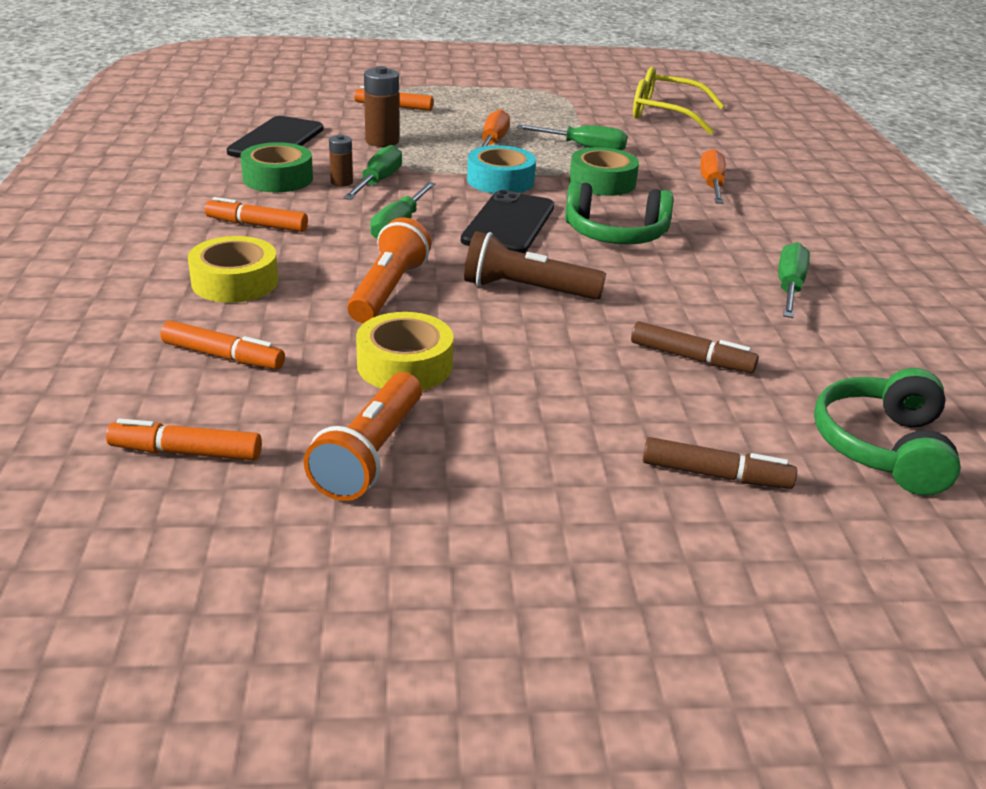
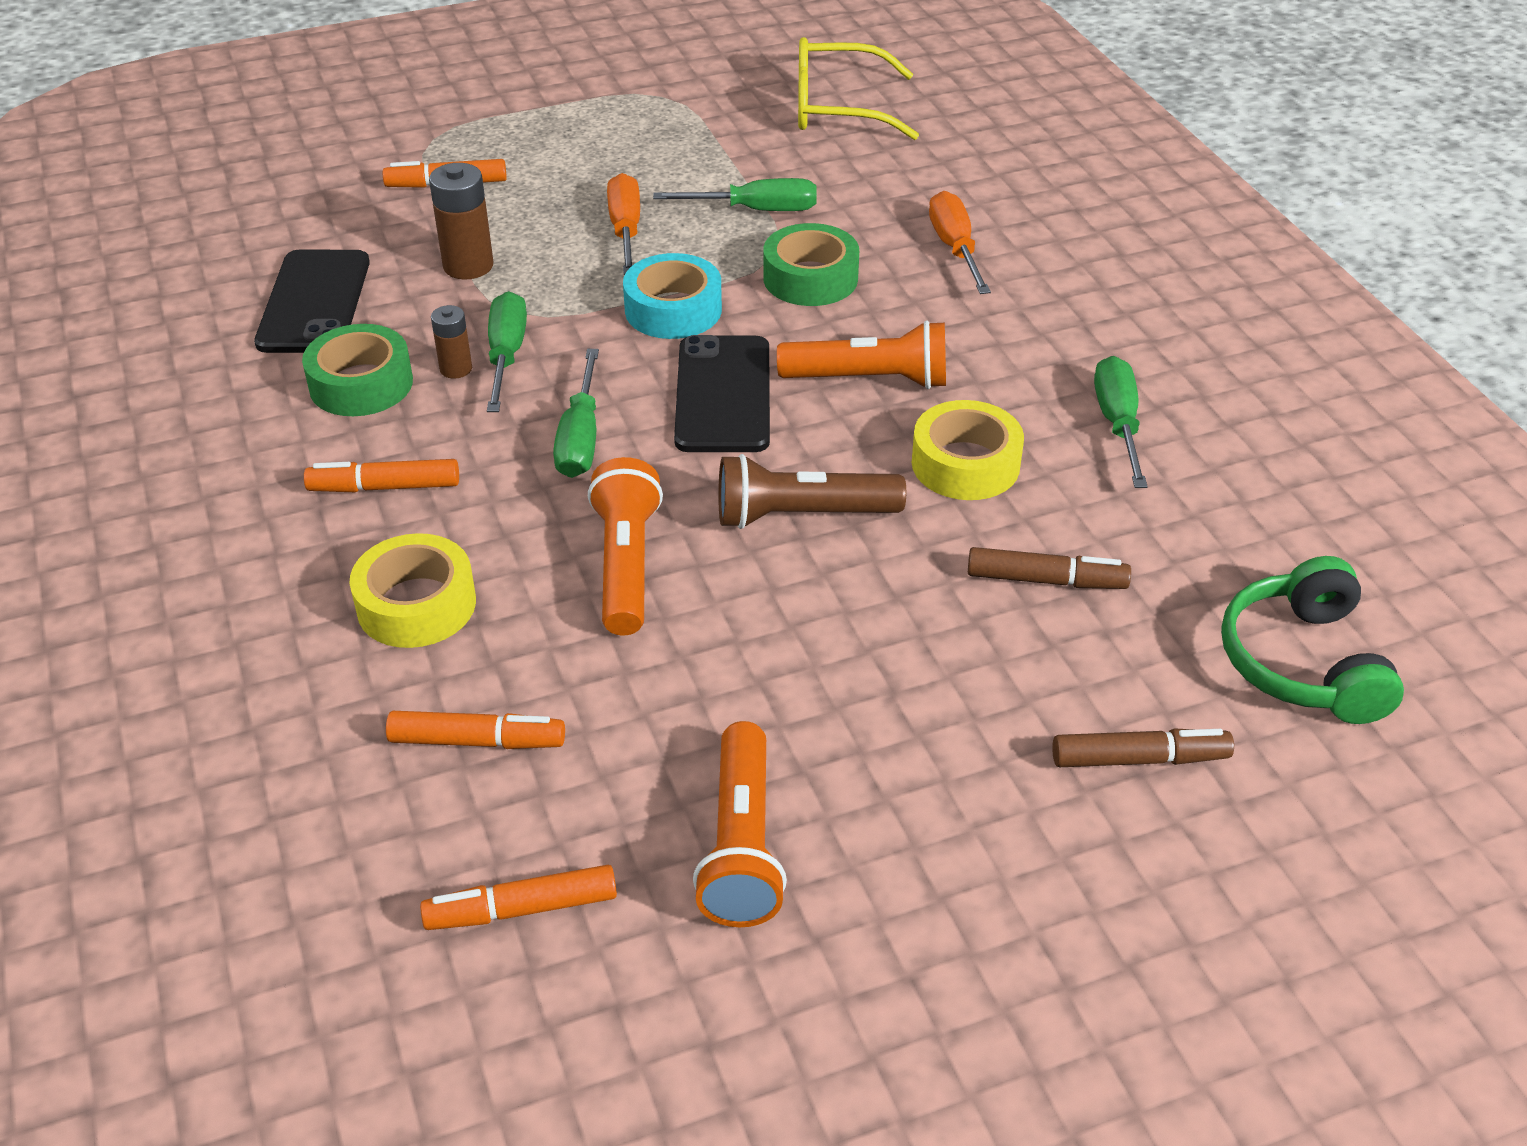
camera: 15 degrees left, 10 degrees up
(405, 365) = (711, 690): yellow tape -> yellow tape (965, 464)
(615, 234) = (869, 379): green headphones -> orange flashlight

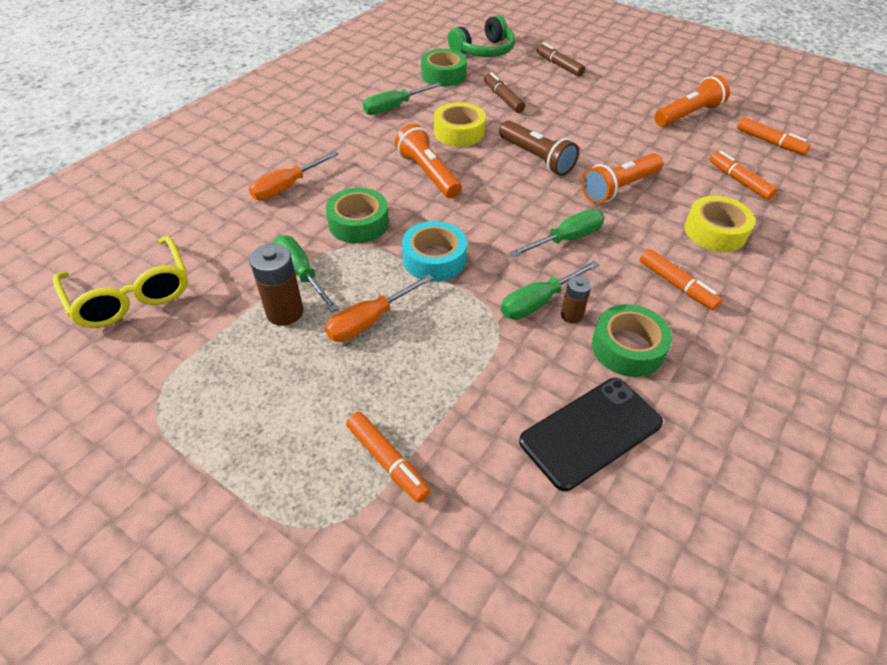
camera: 125 degrees left, 5 degrees up
(468, 266) = (476, 375): brown battery -> brown battery (285, 312)
(723, 395) = (485, 210): black phone -> none
(1213, 541) = (443, 75): none -> green tape

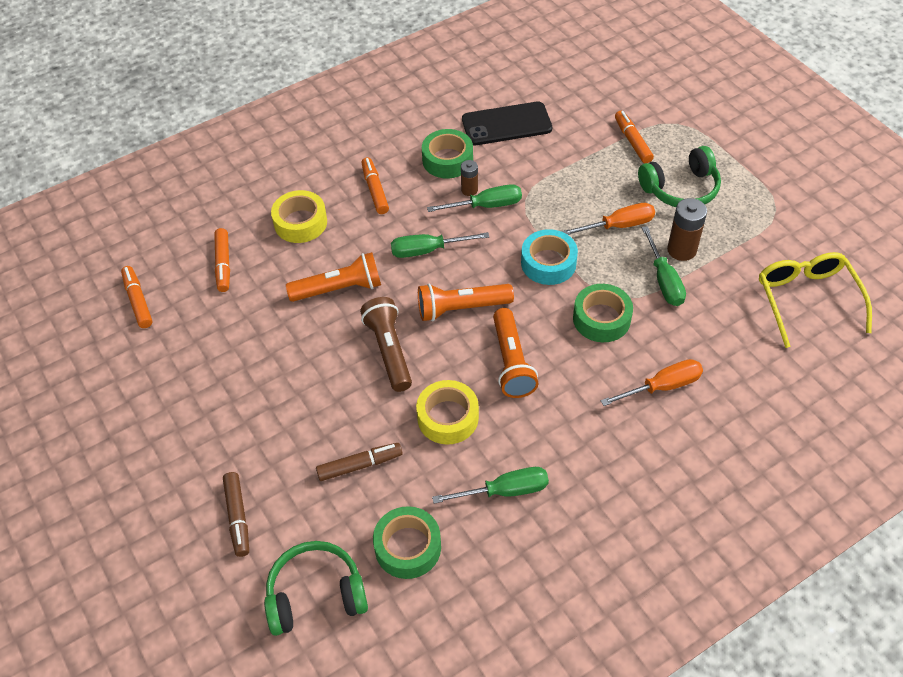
camera: 155 degrees left, 5 degrees up
(297, 397) = (681, 189): none -> green headphones
(503, 98) = (360, 465): brown marker -> brown marker turned 105 degrees counterclockwise
(688, 115) = (174, 366): orange flashlight -> orange flashlight (461, 308)

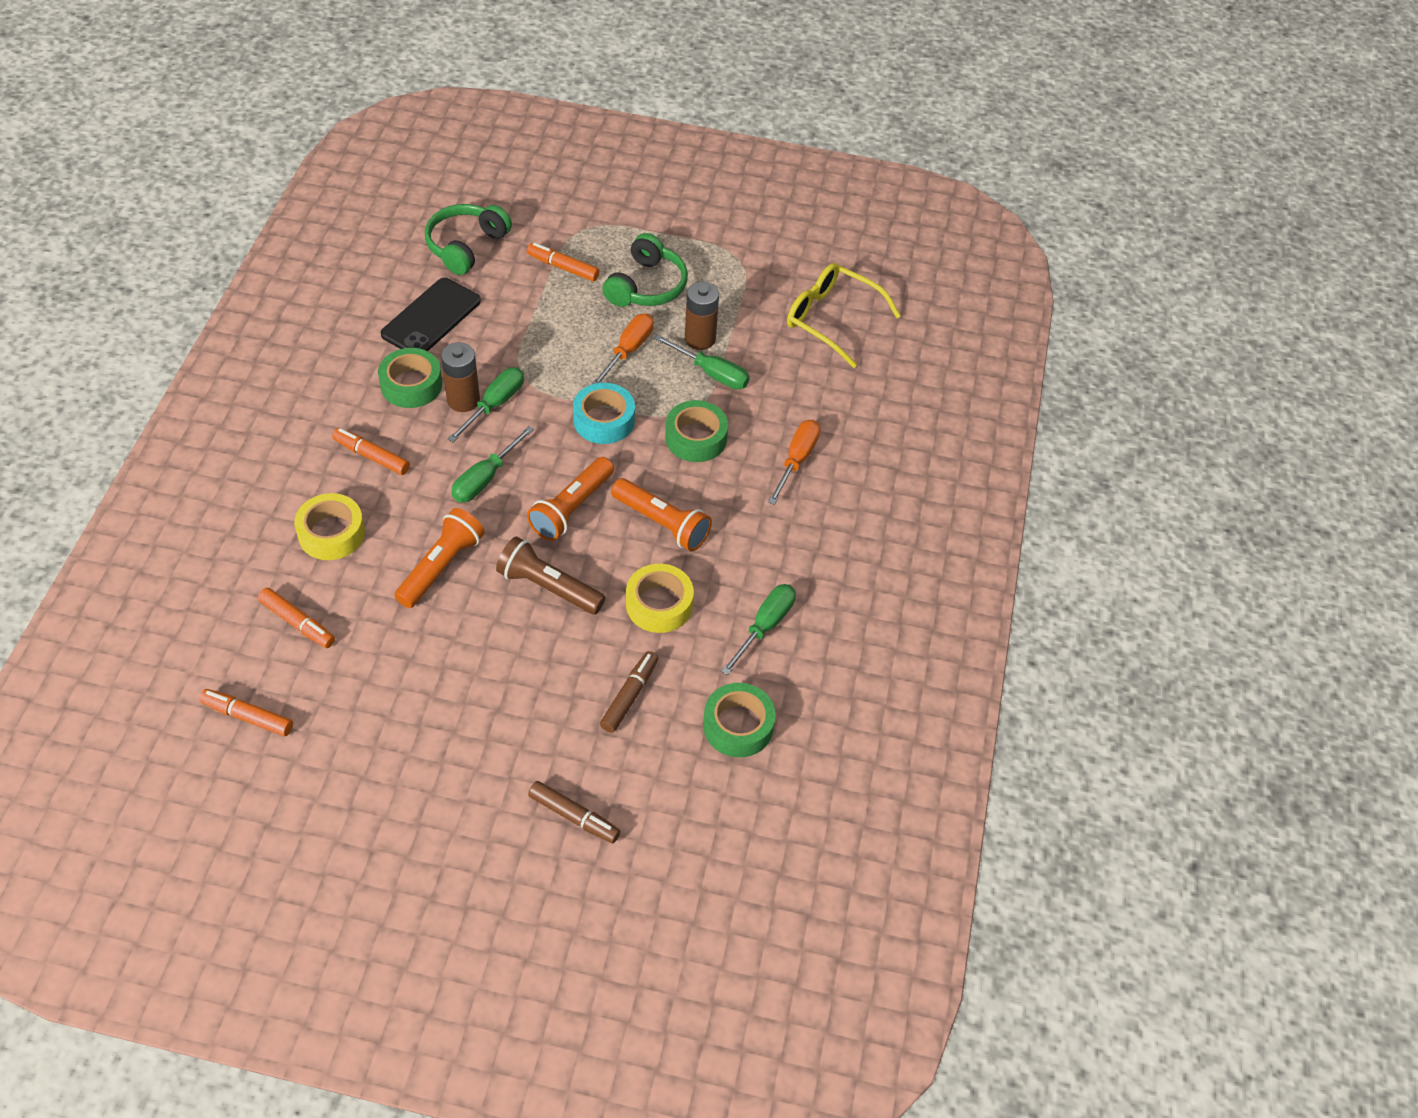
camera: 50 degrees left, 0 degrees up
(316, 595) = (707, 819): green headphones -> green headphones (466, 246)
(469, 190) = (463, 400): brown battery -> brown battery, size x1.67

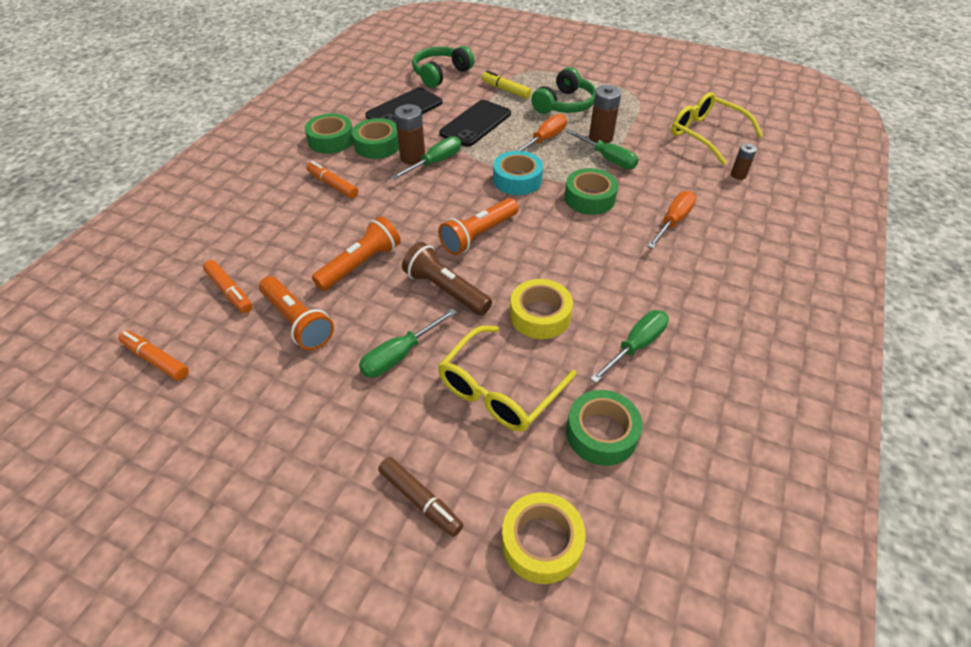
camera: 15 degrees right, 5 degrees down
(331, 533) = (283, 231): yellow tape -> yellow tape (541, 542)
(346, 383) = (331, 140): none -> green tape
(485, 478) = (414, 208): green screwdriver -> green screwdriver (399, 355)
(533, 333) = (475, 123): none -> black phone
(563, 267) = (505, 90): orange marker -> yellow marker
(630, 696) = (499, 390): brown marker -> yellow glasses
(662, 523) = (552, 254): orange flashlight -> orange flashlight (297, 321)
(871, 381) = (738, 175): none -> brown battery

